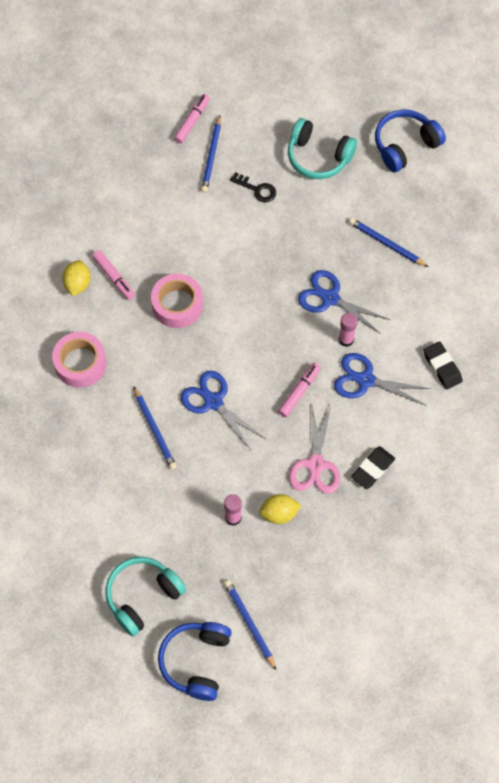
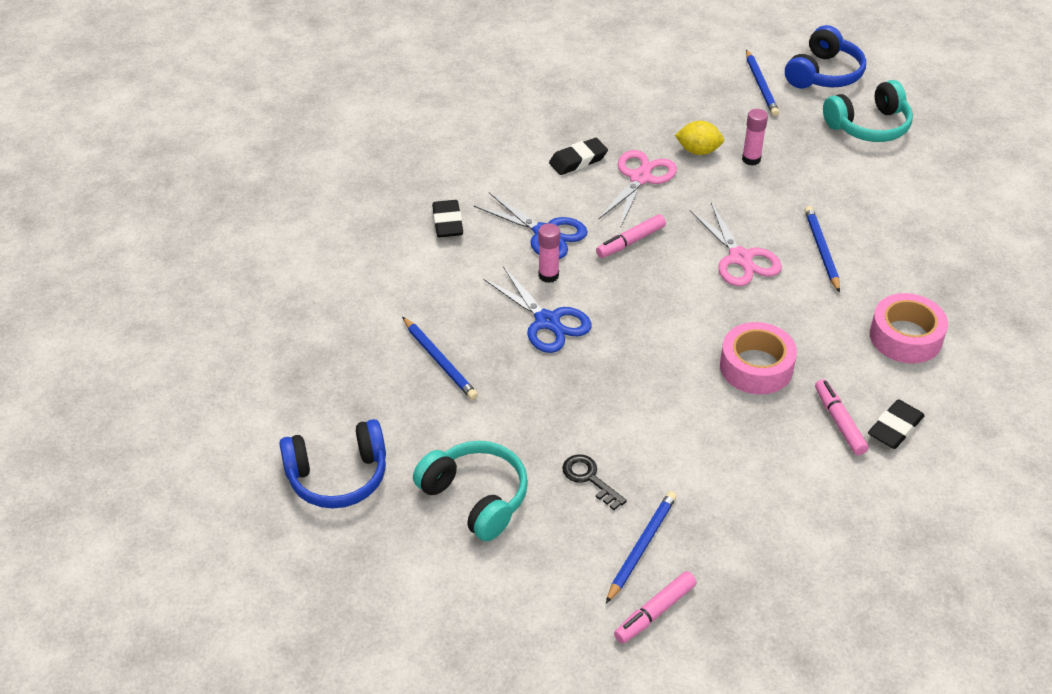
camera: 160 degrees left, 20 degrees down
(77, 284) = (895, 428): yellow lemon -> black eraser
(213, 402) = (740, 258): blue scissors -> pink scissors

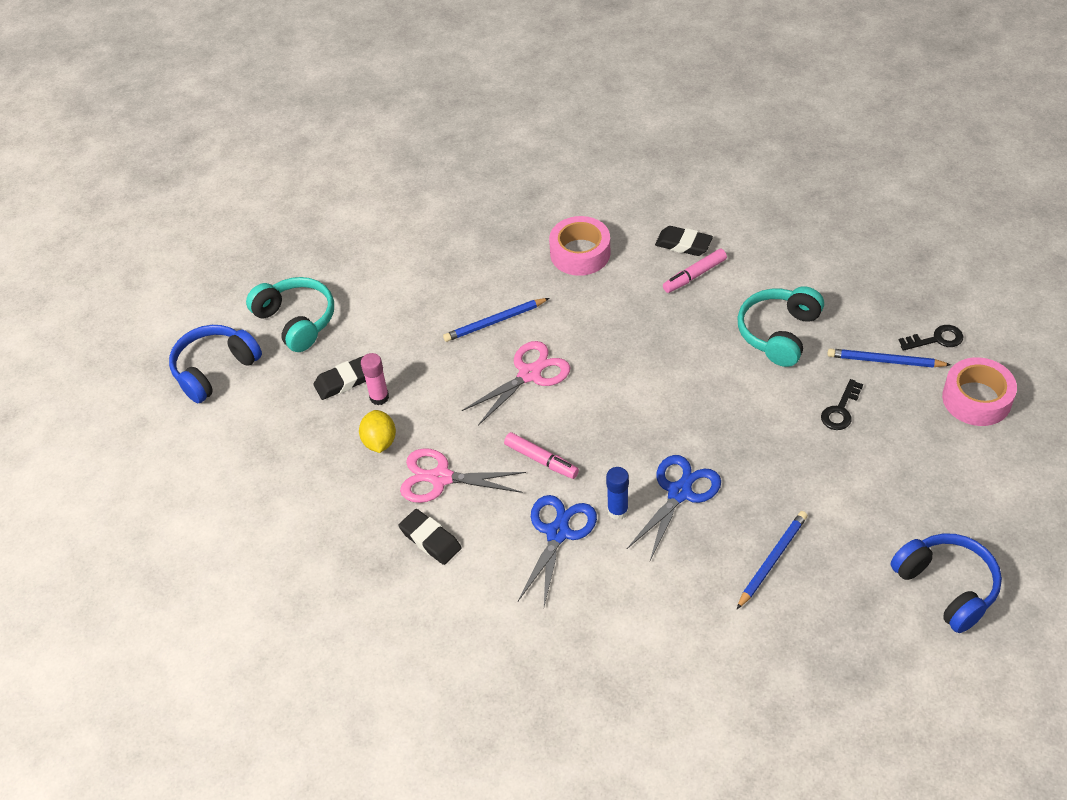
camera: 105 degrees left, 5 degrees up
(447, 223) = (578, 625): black eraser -> black eraser (344, 381)
(476, 497) = (906, 478): turquoise headphones -> turquoise headphones (779, 333)
(548, 275) = (618, 511): pink glue stick -> blue glue stick
(654, 612) = (936, 339): pink marker -> black key
(756, 367) = (661, 335): pink tape -> pink tape (976, 399)
(760, 85) = (249, 416): blue pencil -> none
(824, 74) = (215, 370): blue headphones -> blue headphones turned 60 degrees counterclockwise

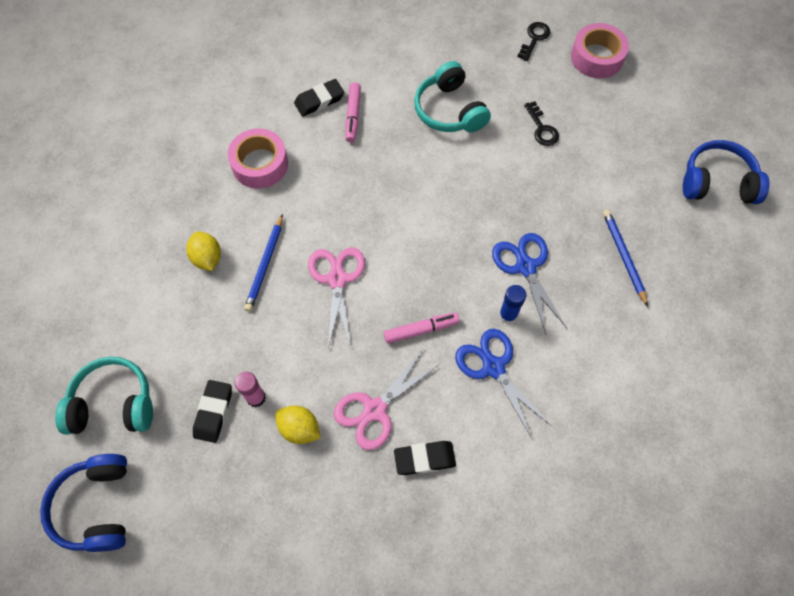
camera: 55 degrees left, 15 degrees up
(464, 284) = (207, 258): none -> yellow lemon
(885, 361) = (526, 76): blue pencil -> none

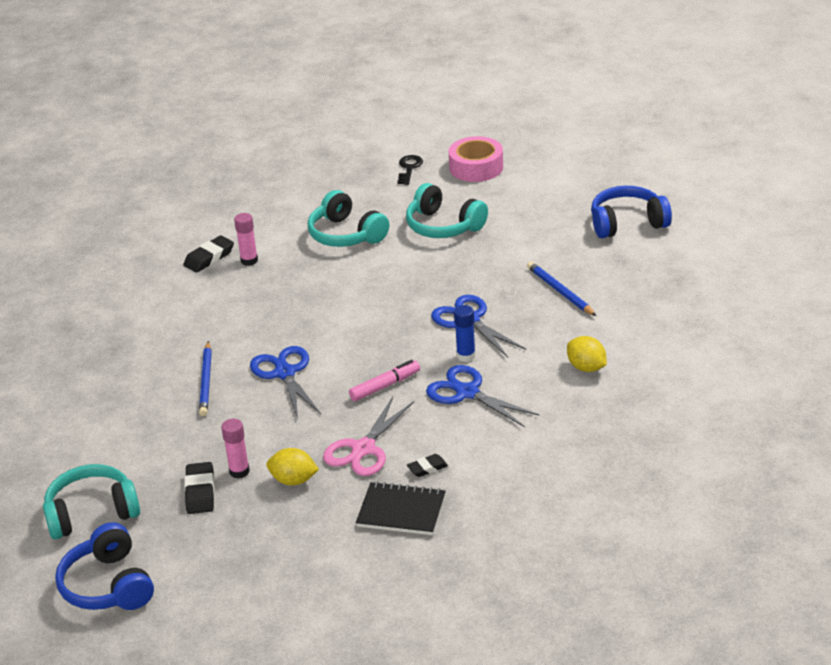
camera: 15 degrees left, 30 degrees down
(207, 258) = (143, 391): yellow lemon -> yellow lemon (586, 367)
(260, 164) = (168, 315): pink tape -> none
(337, 279) = (285, 373): pink scissors -> blue scissors
(353, 116) = (249, 260): pink marker -> pink glue stick
(382, 509) = (401, 511): none -> black notebook
(424, 458) = (427, 468): black eraser -> black eraser, size x0.63
(542, 128) = (443, 226): black key -> turquoise headphones

